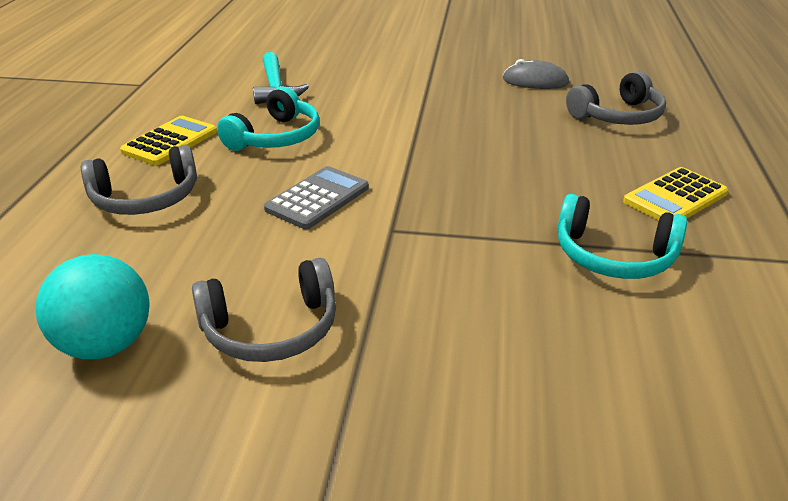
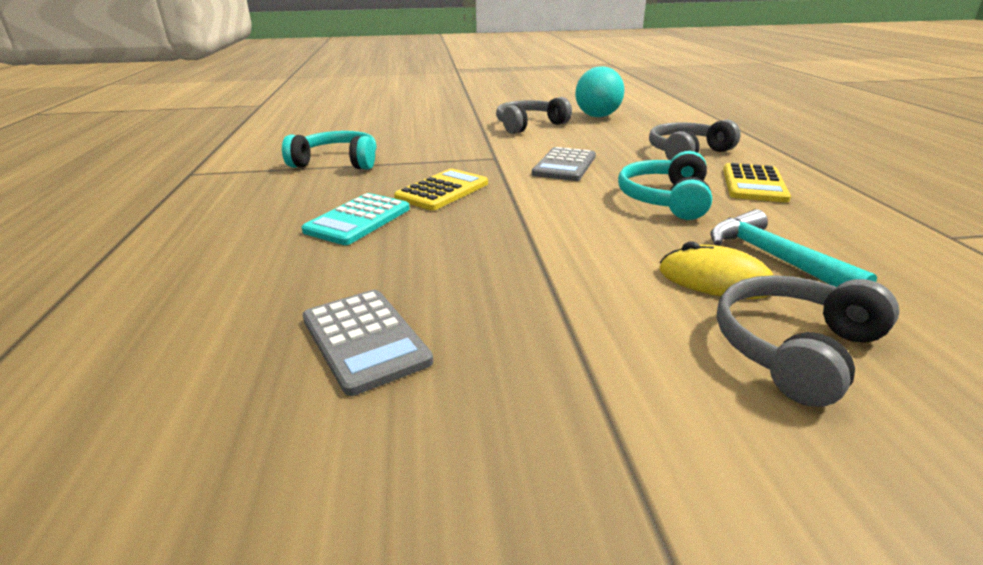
camera: 165 degrees right, 5 degrees down
(330, 82) = (715, 280): none -> yellow mouse
(535, 81) = (365, 340): grey mouse -> grey calculator
(557, 154) = (358, 220): none -> turquoise calculator
(618, 116) = (250, 280): grey headphones -> grey headphones (793, 349)
(675, 197) = (259, 197): yellow calculator -> yellow calculator (442, 191)

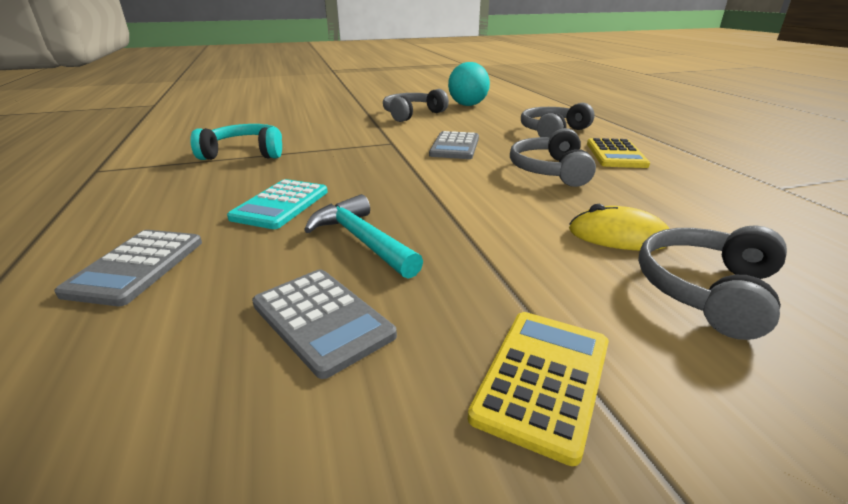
camera: 10 degrees left, 0 degrees up
(206, 273) = (136, 267): none -> grey calculator
(442, 191) = (353, 174): yellow calculator -> yellow calculator (543, 379)
(665, 199) = (550, 171): turquoise headphones -> grey headphones
(773, 257) = (656, 213): turquoise hammer -> turquoise hammer (362, 240)

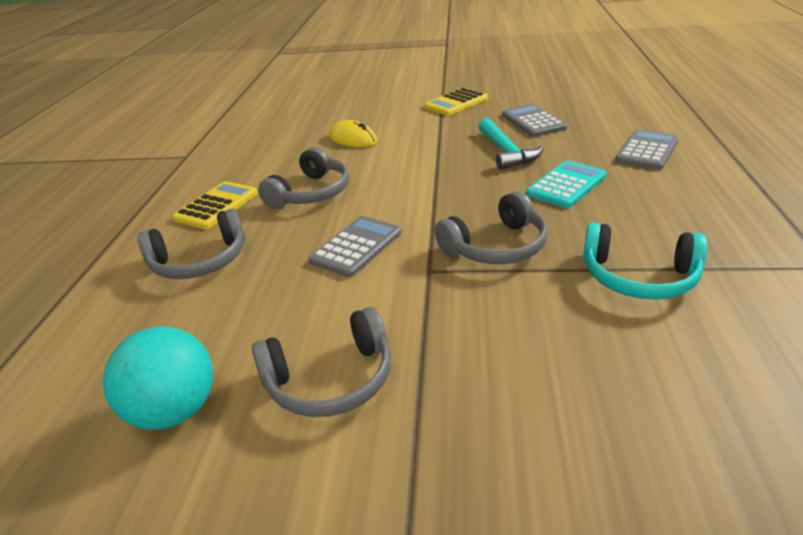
camera: 155 degrees left, 5 degrees up
(705, 290) = (356, 116): grey headphones -> grey headphones (496, 247)

